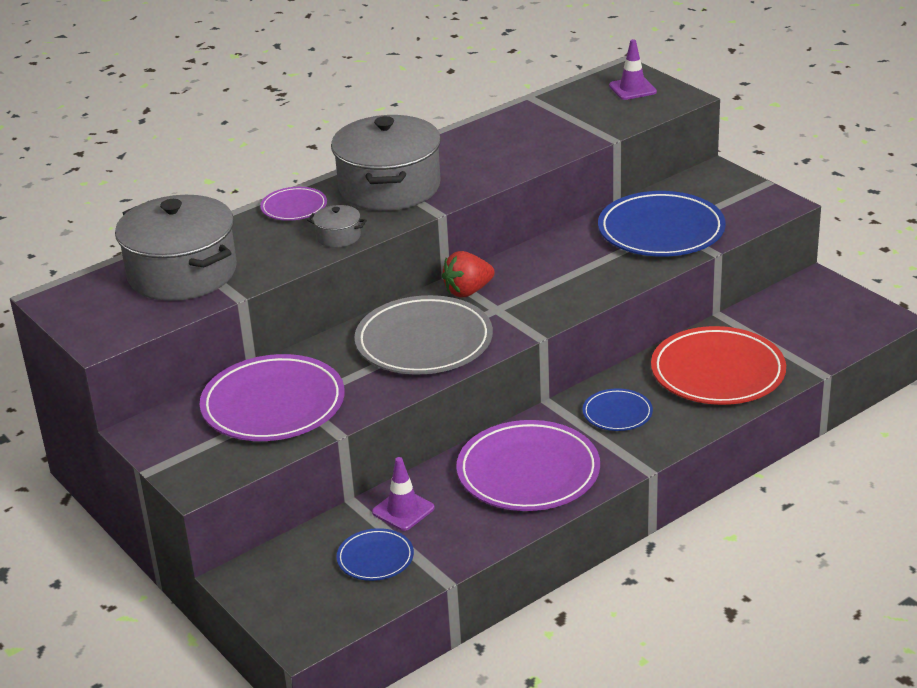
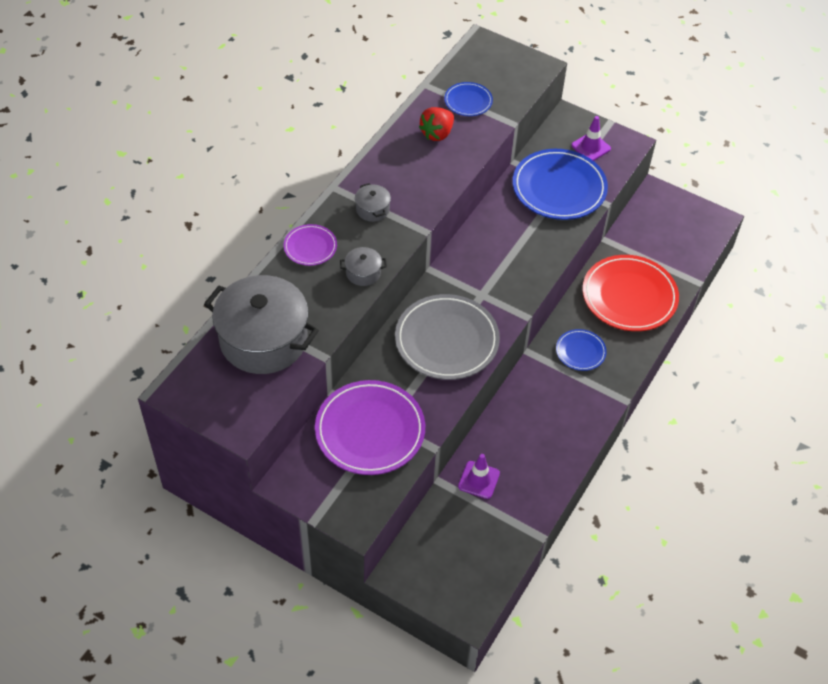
camera: 25 degrees left, 20 degrees up
(375, 558) = (482, 529): blue plate -> blue plate (468, 101)
(389, 187) = (372, 209): grey pot -> grey pot, size x0.42
(468, 291) = (452, 281): red strawberry -> red strawberry (437, 133)
(528, 472) = (546, 422): purple plate -> none
(632, 89) = (499, 62): purple traffic cone -> purple traffic cone (590, 147)

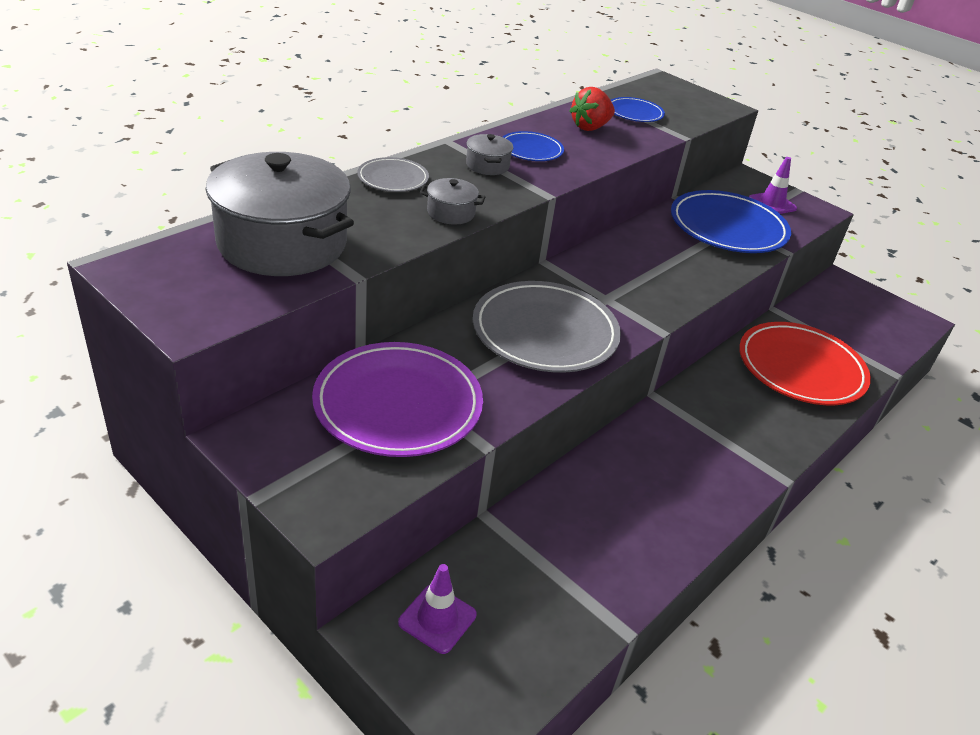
camera: 10 degrees right, 15 degrees down
(310, 247) = (393, 178): purple plate -> grey plate
(479, 480) = (546, 528): purple traffic cone -> purple traffic cone (437, 619)
(580, 351) = (727, 411): blue plate -> blue plate (531, 150)

